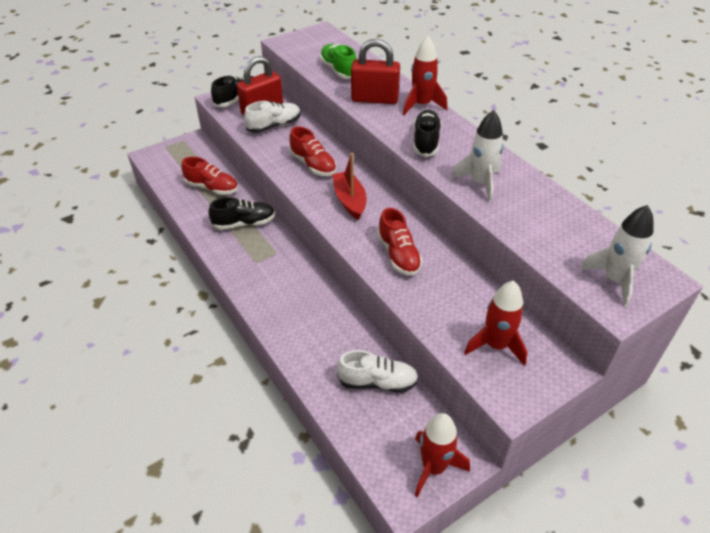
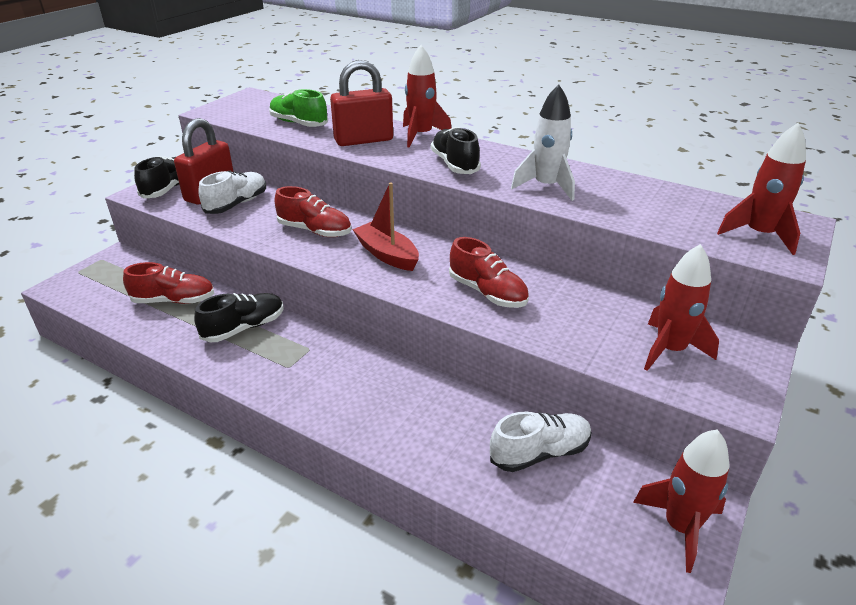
camera: 25 degrees left, 10 degrees down
(614, 280) = (759, 235): white rocket -> red rocket

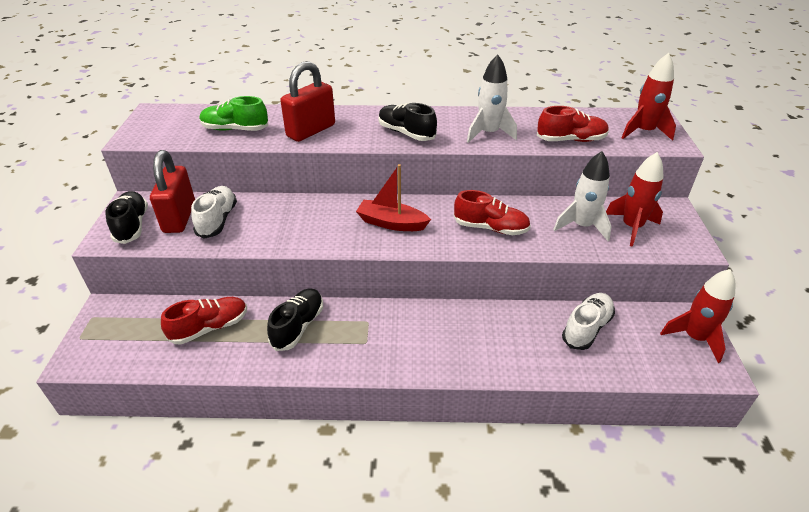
camera: 30 degrees left, 5 degrees up
(315, 231) = (313, 222): red shoe -> red shoe (571, 140)
(421, 136) = (353, 114): red rocket -> none
(602, 327) = (582, 226): none -> white rocket

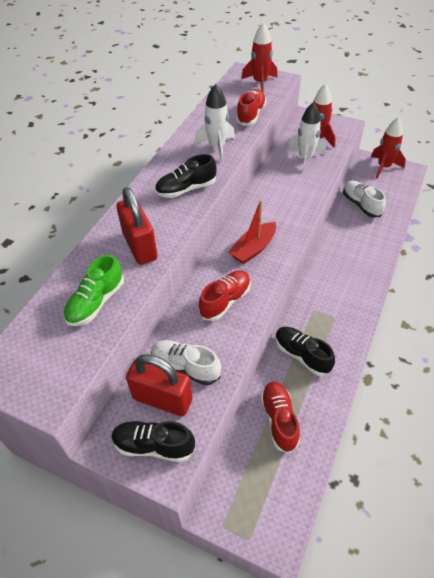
camera: 65 degrees left, 10 degrees up
(490, 228) = (286, 199): red shoe -> red shoe (225, 301)

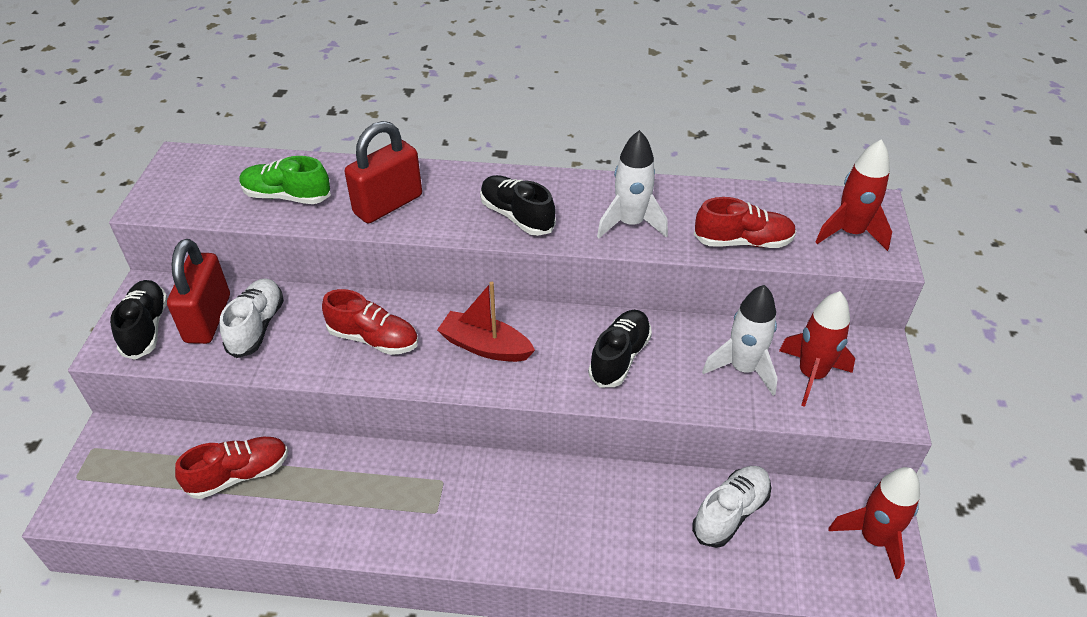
camera: 70 degrees right, 5 degrees down
(302, 355) = (351, 481): black shoe -> black shoe (620, 357)

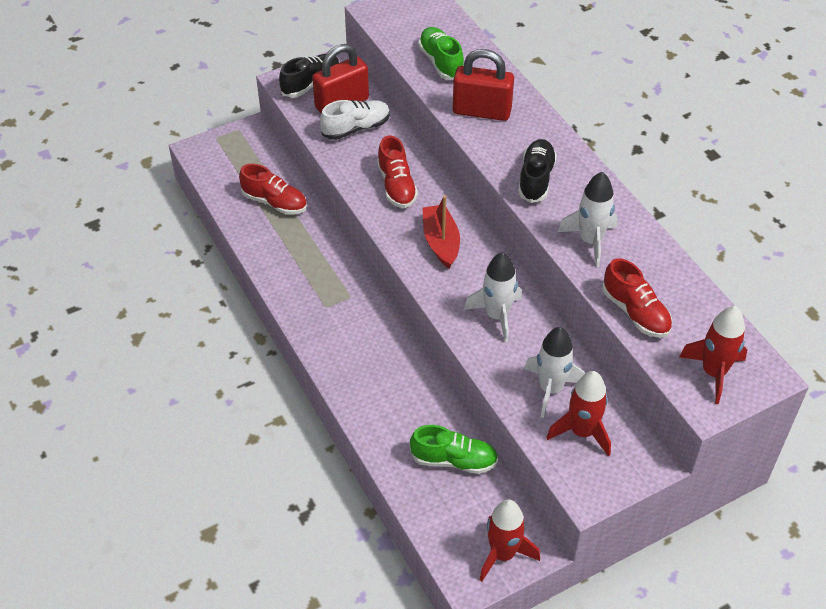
camera: 55 degrees right, 5 degrees up
(620, 357) = (497, 316): black shoe -> white rocket
(730, 513) = (454, 460): white shoe -> green shoe

